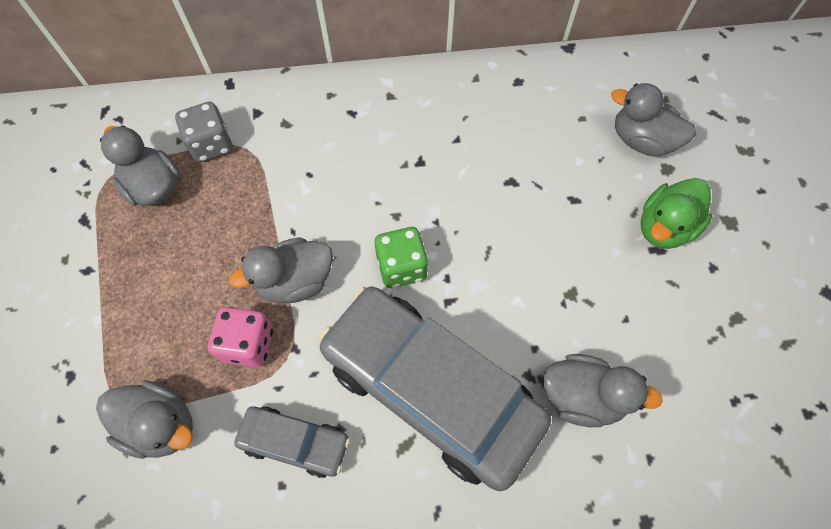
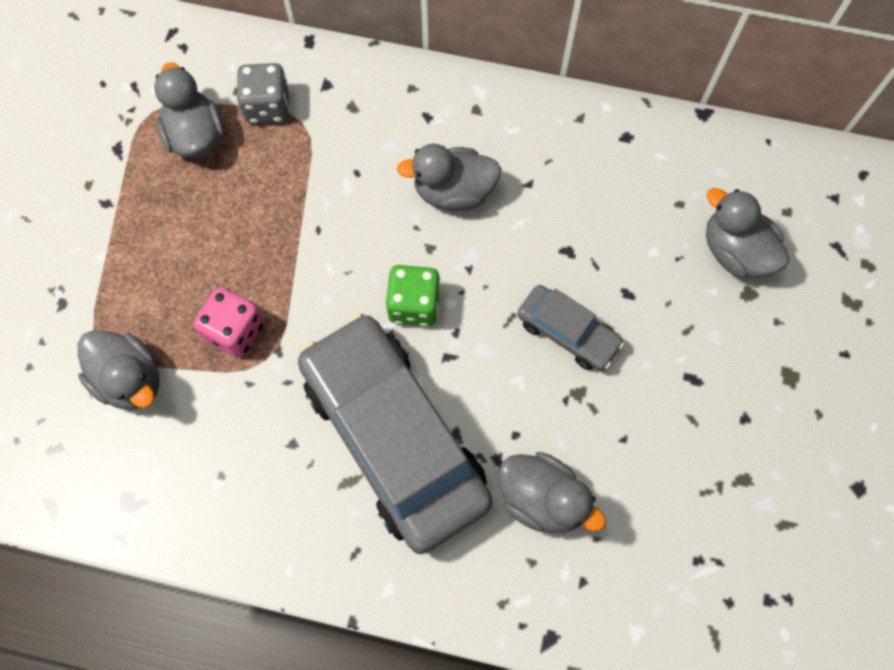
camera: 20 degrees right, 5 degrees up
(295, 282) = (302, 283): grey duck -> grey duck (453, 192)
(295, 443) = (247, 441): grey car -> grey car (567, 332)
(664, 227) = (712, 357): green duck -> none

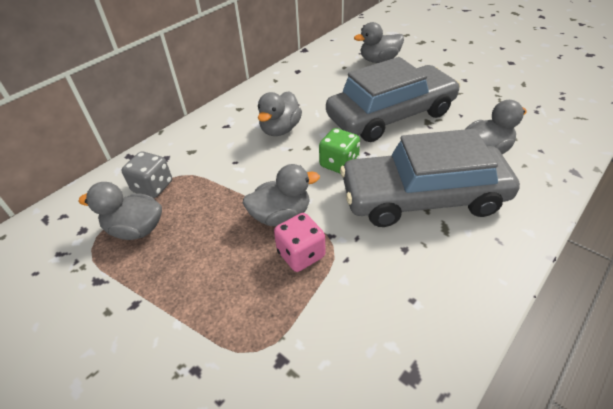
camera: 60 degrees left, 25 degrees down
(131, 380) = (300, 337): grey duck -> grey duck (281, 215)
(567, 332) = (391, 115): grey car -> grey car, size x2.15

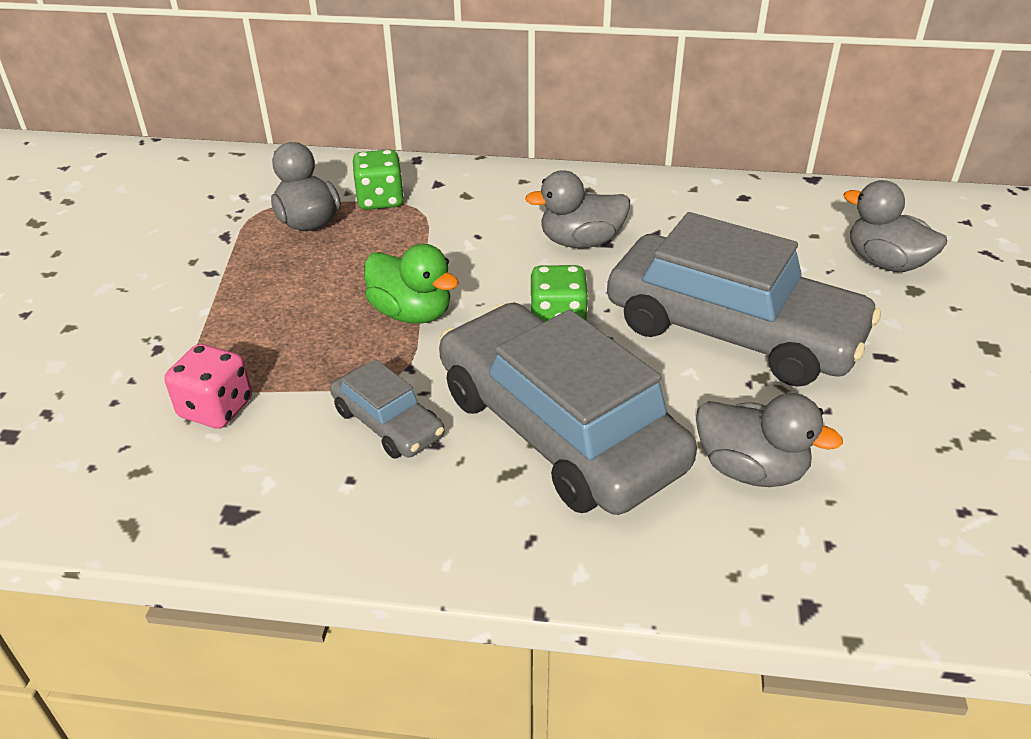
camera: 55 degrees right, 5 degrees down
(153, 187) = (380, 200): grey dice -> green dice
(281, 215) = (412, 313): grey duck -> green duck
(301, 254) = (359, 355): pink dice -> pink dice (216, 408)
(373, 263) = (388, 423): none -> grey car

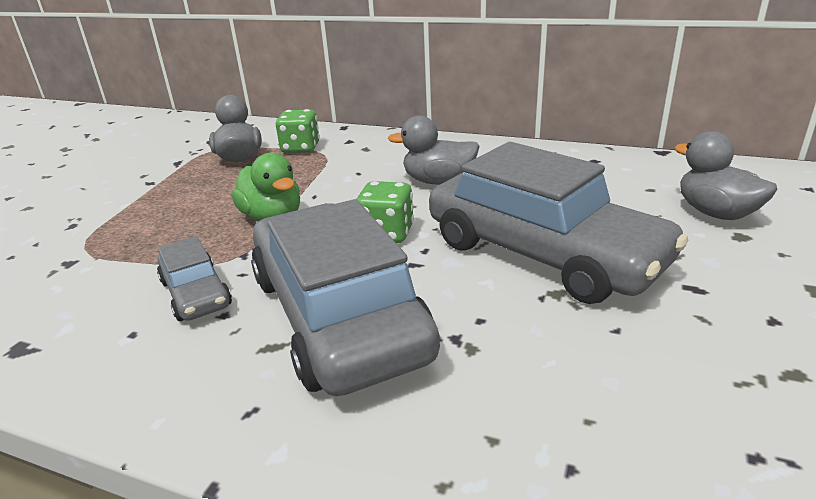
camera: 15 degrees right, 10 degrees down
(216, 408) = (75, 268): pink dice -> none
(750, 469) = (510, 375): grey duck -> none

